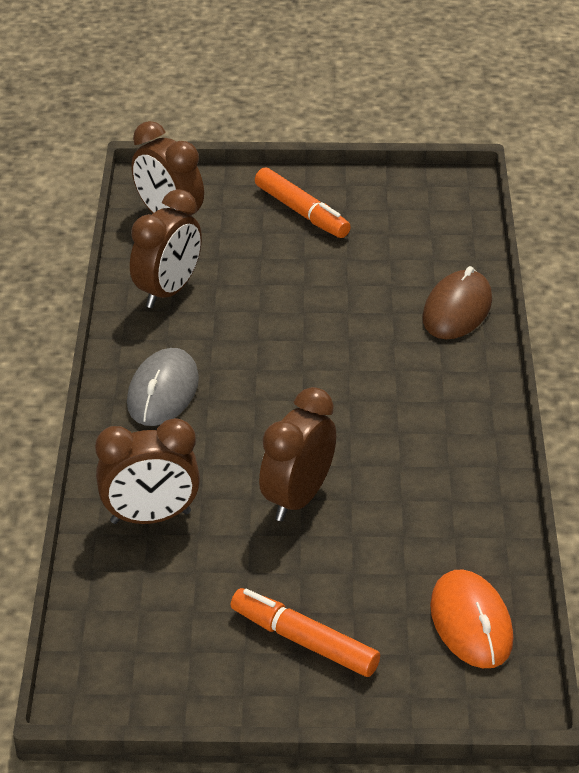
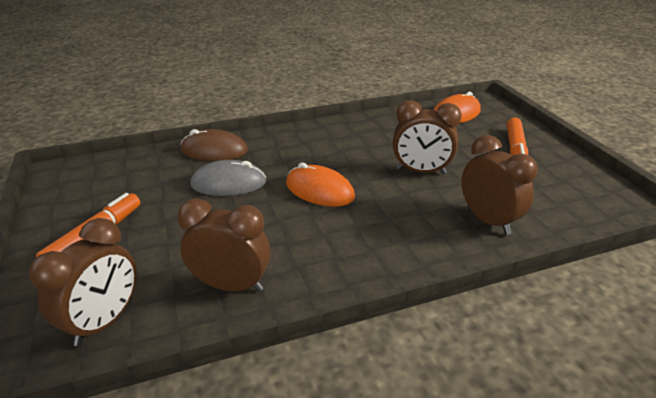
camera: 110 degrees left, 5 degrees down
(163, 392) = (363, 250): grey mouse -> grey mouse (228, 183)
(302, 386) = (319, 190): none -> orange mouse

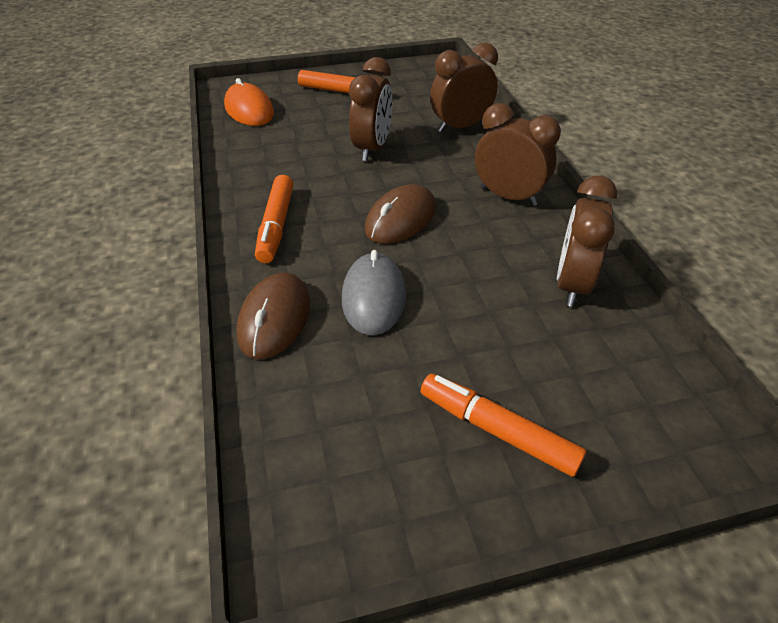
camera: 85 degrees left, 10 degrees up
(105, 321) = (647, 382): brown clock -> brown clock (508, 196)
(305, 141) = (276, 226): none -> orange marker
(319, 190) = (401, 219): orange mouse -> brown mouse

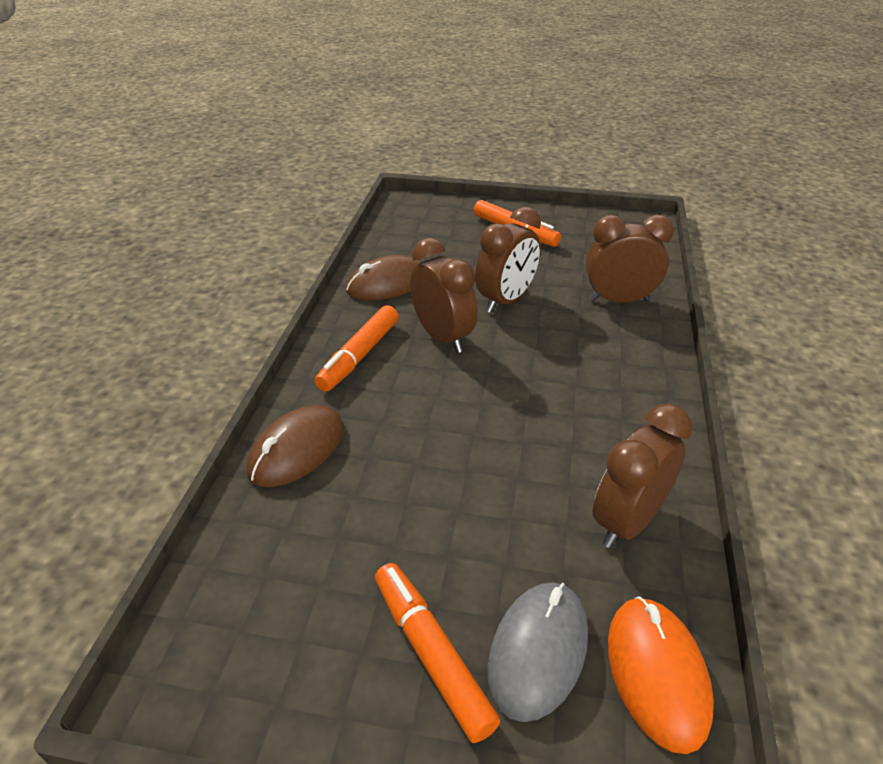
camera: 25 degrees right, 5 degrees down
(249, 110) = (411, 230): orange mouse -> orange mouse (657, 673)
(373, 297) = (403, 460): grey mouse -> grey mouse (538, 650)
(401, 219) = (485, 385): brown mouse -> brown mouse (387, 284)
(508, 196) = (621, 395): brown clock -> brown clock (443, 337)

